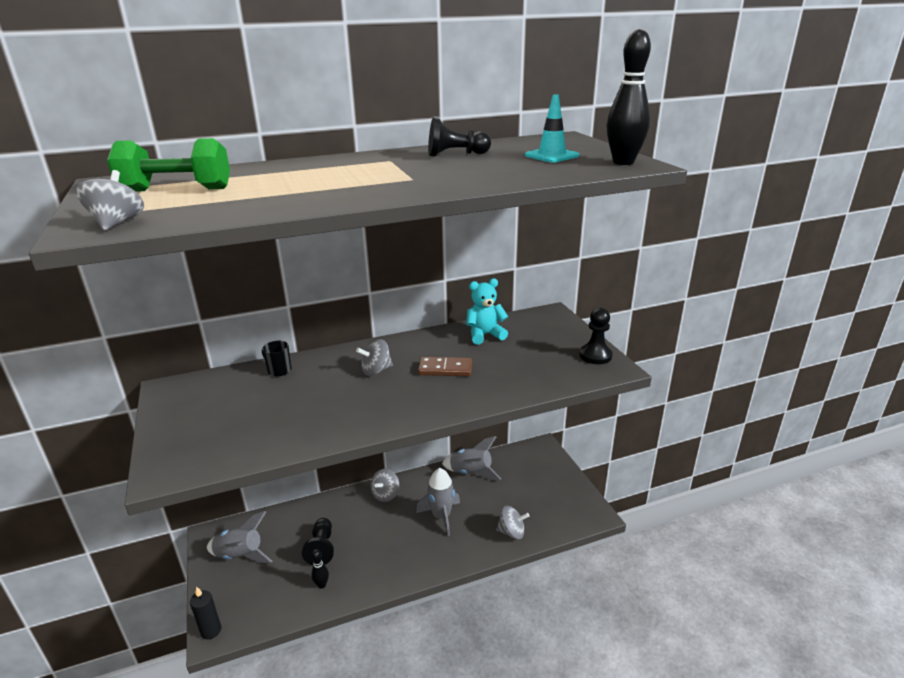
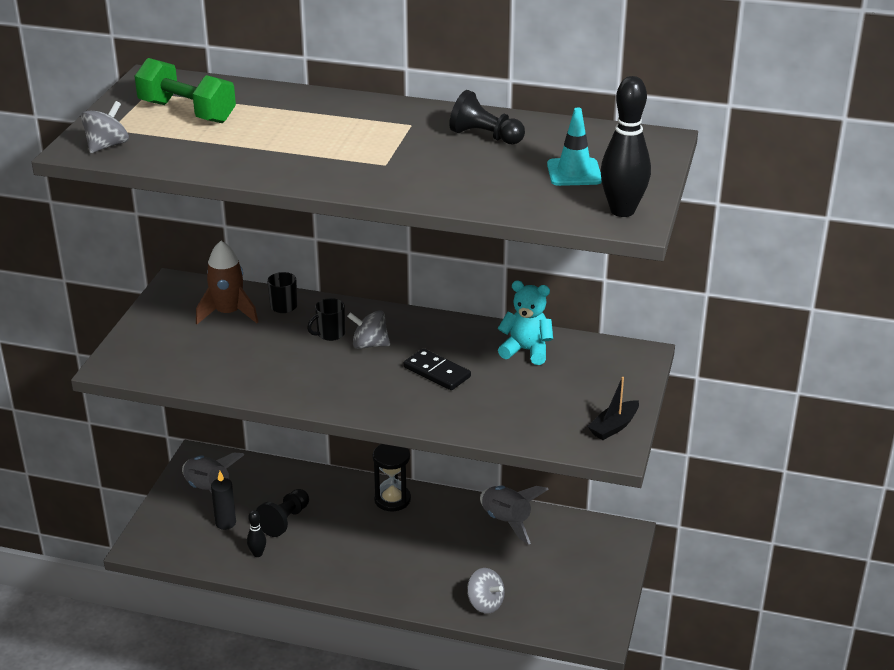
camera: 35 degrees right, 5 degrees up
(211, 630) = (140, 542): black candle -> black candle (225, 523)
(236, 391) = (228, 313): none -> brown rocket
(337, 375) = (330, 334): none -> black mug
(385, 494) = (392, 499): grey spinning top -> black hourglass
(441, 516) = (428, 550): grey rocket -> none
(445, 369) = (436, 372): brown domino -> black domino
(595, 355) = (614, 426): black pawn -> black boat

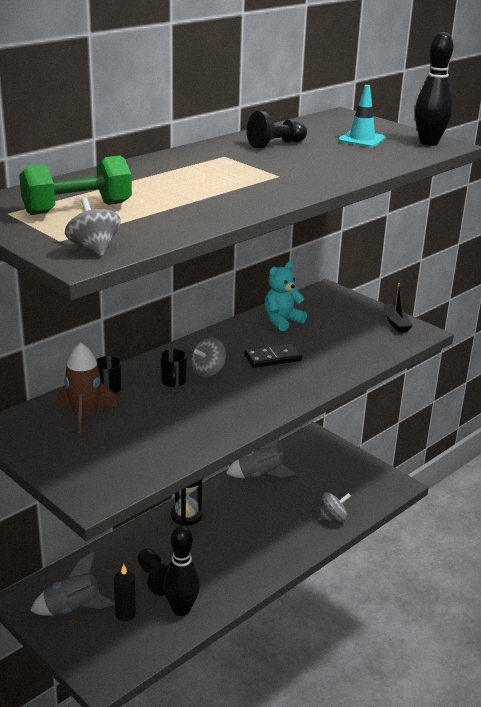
camera: 60 degrees left, 5 degrees down
(257, 554) = (181, 609): black bowling pin -> black bowling pin, size x1.99

